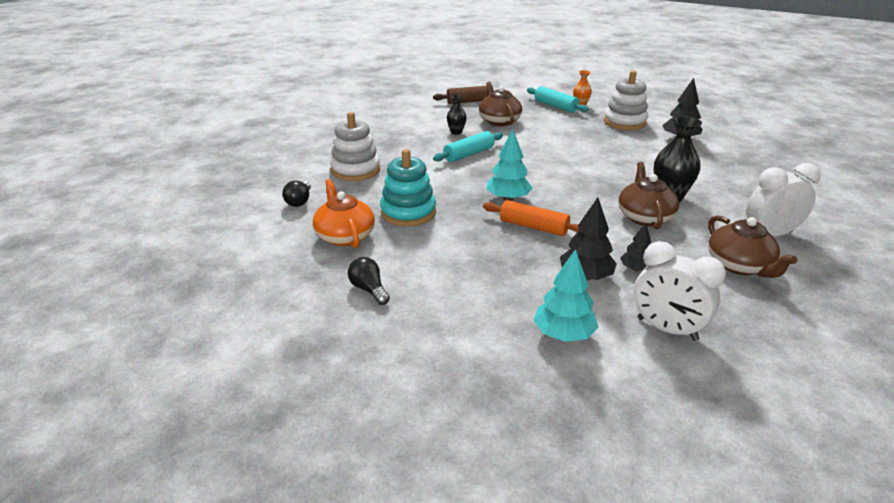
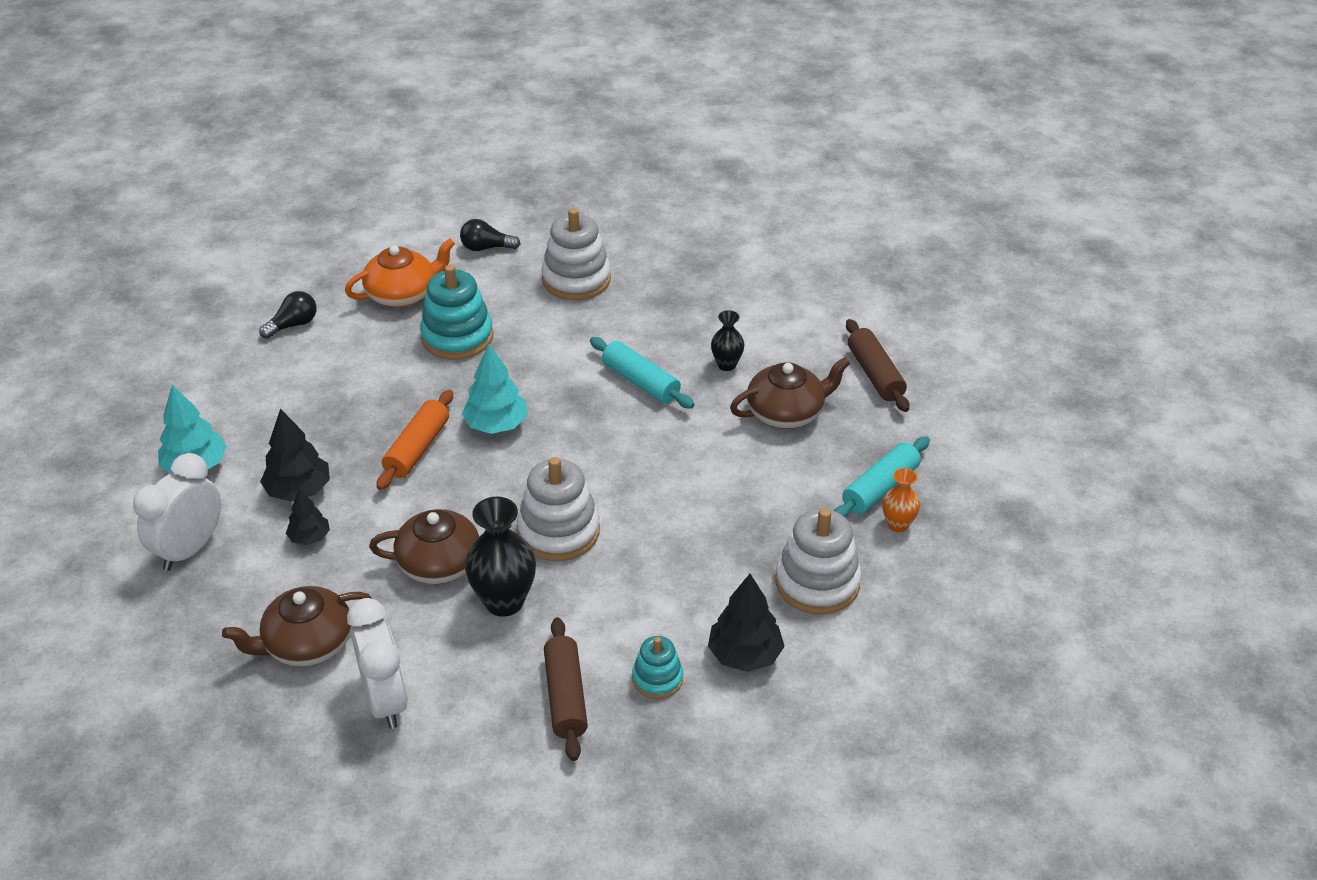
camera: 85 degrees right, 10 degrees up
(605, 180) = (559, 531): none -> white stacking toy
(706, 158) = (657, 678): none -> turquoise stacking toy
(732, 181) = (566, 696): none -> brown rolling pin

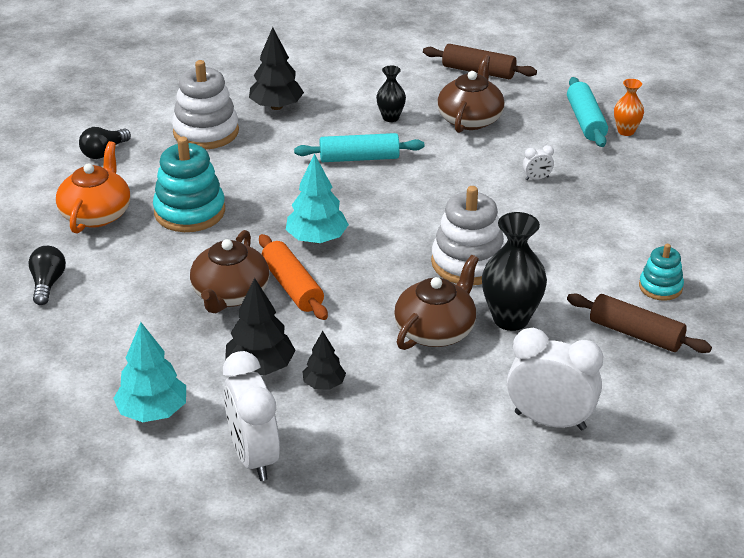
camera: 50 degrees left, 5 degrees down
(307, 644) = (444, 436): brown teapot -> brown teapot (230, 294)
(740, 506) = (537, 178): none -> white clock
(745, 655) = (677, 242): black tree -> black tree (276, 106)
(817, 583) = (643, 184): white stacking toy -> none

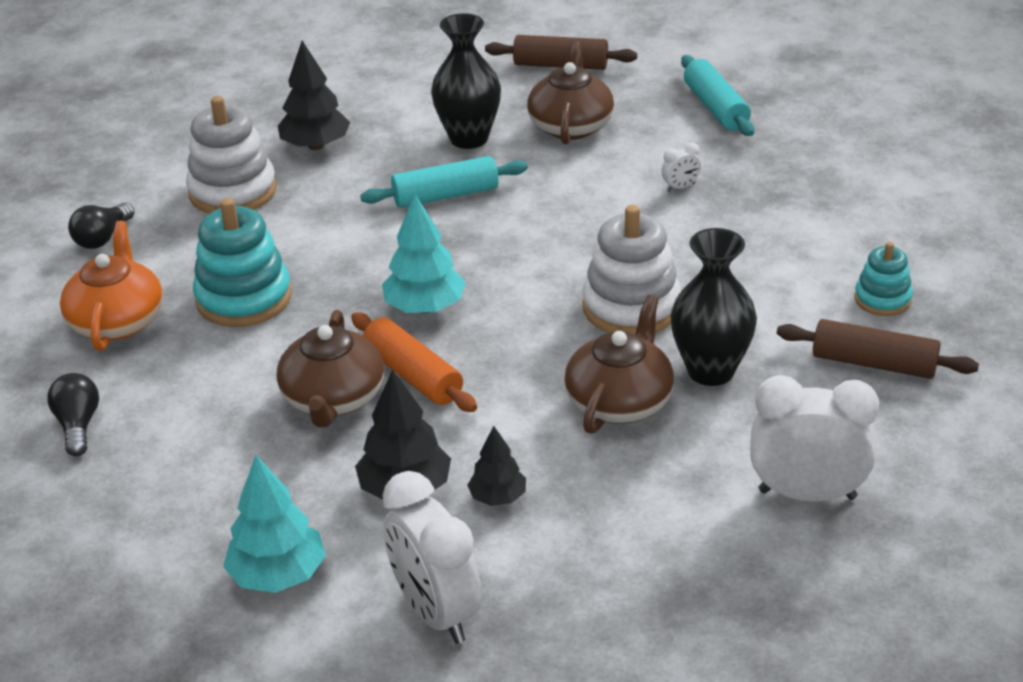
camera: 10 degrees left, 0 degrees up
(390, 117) = (469, 138): black vase -> black vase, size x1.79
(626, 131) = (769, 113): orange vase -> none

